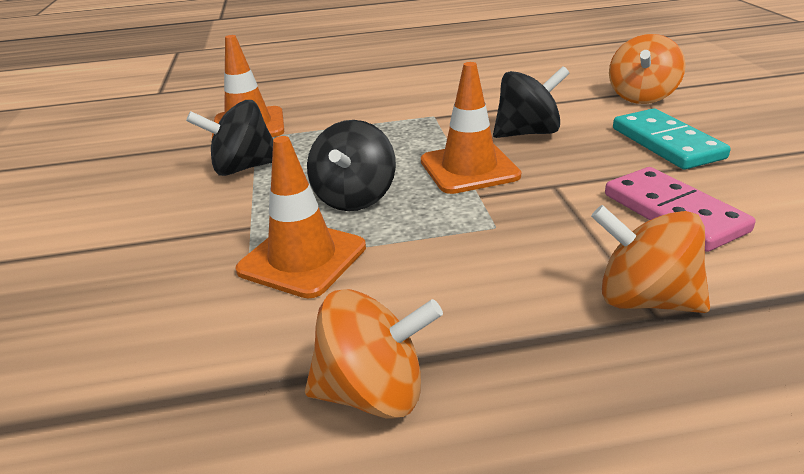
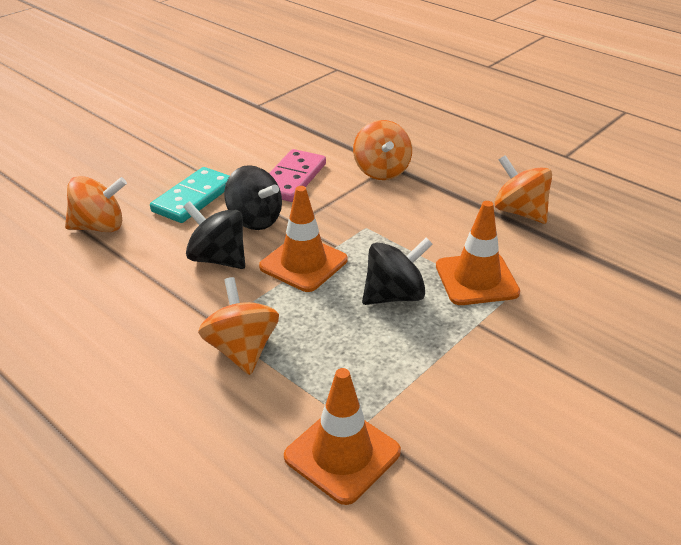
camera: 130 degrees left, 5 degrees up
(243, 168) = (419, 388): black spinning top -> black spinning top (255, 220)
(391, 118) = (242, 349): none -> orange spinning top

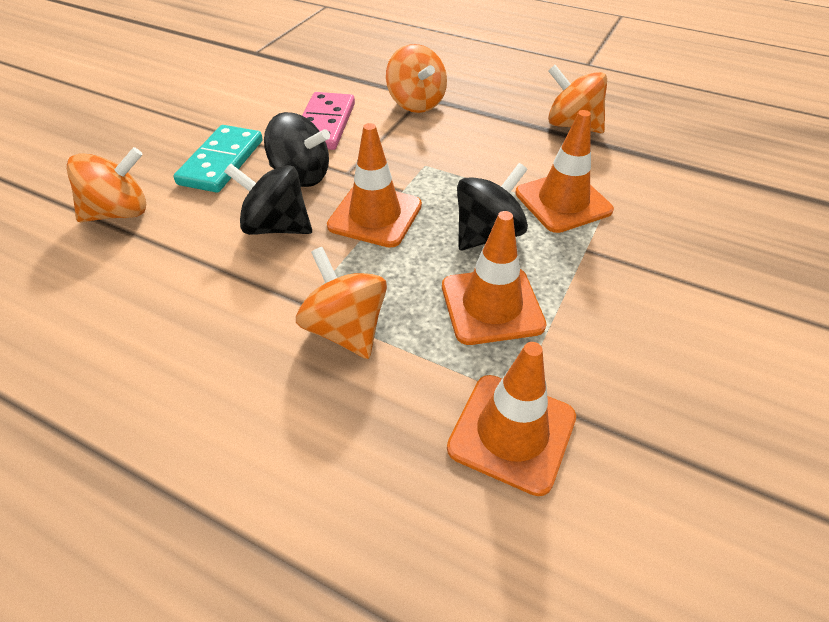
camera: 15 degrees left, 10 degrees up
(371, 354) = (492, 306): none -> orange traffic cone

